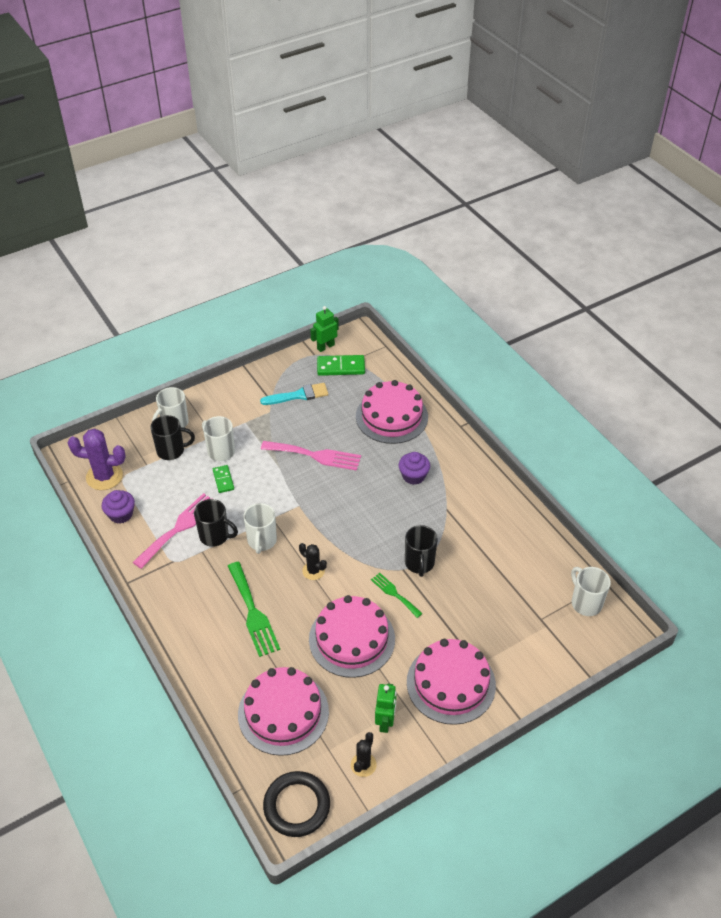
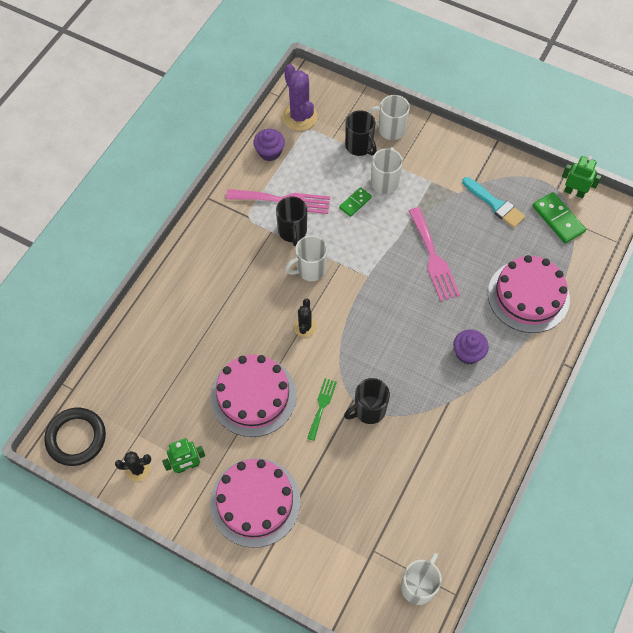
camera: 60 degrees right, 15 degrees up
(253, 612) = (234, 304): green fork -> none
(283, 713) = (153, 381): pink cake -> none

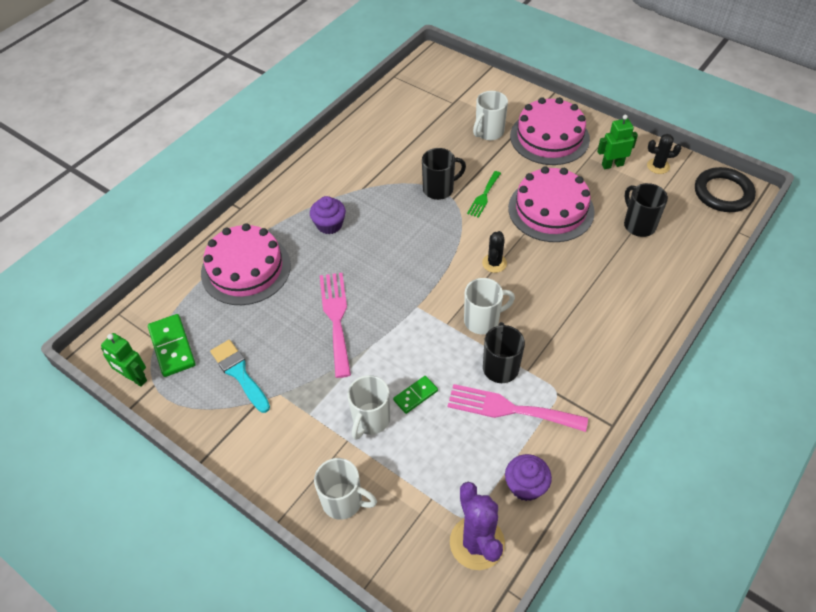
camera: 170 degrees left, 10 degrees down
(359, 146) = (394, 479): black mug -> black mug (638, 225)
(418, 585) = (421, 82): white mug -> white mug (488, 132)

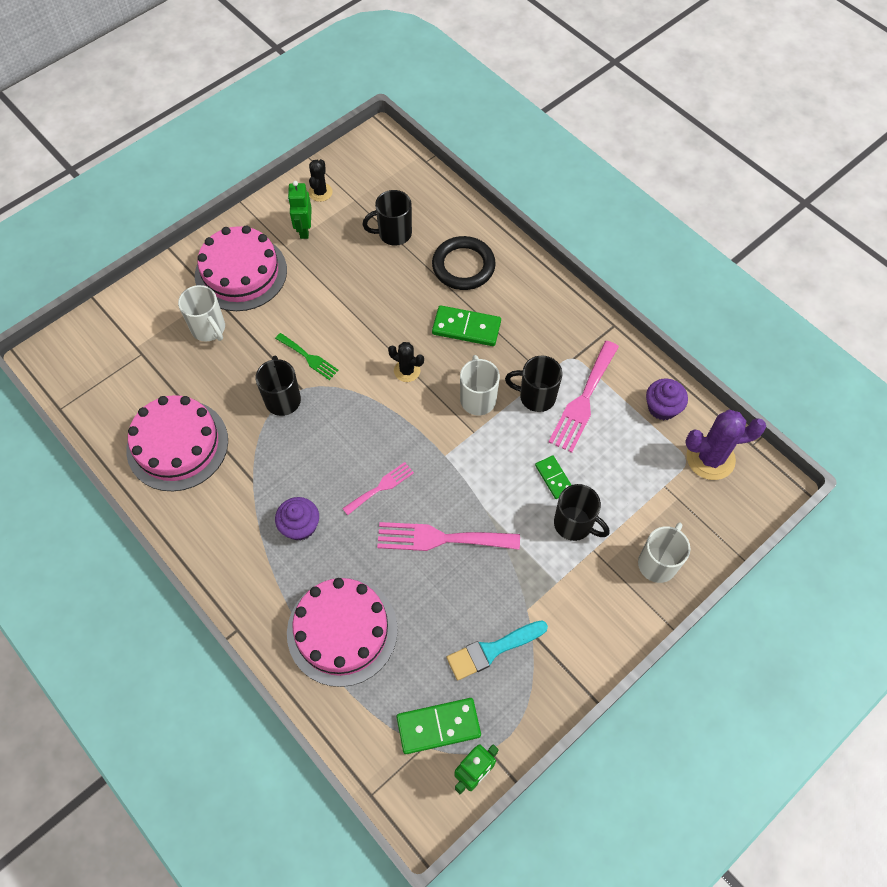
camera: 80 degrees left, 10 degrees up
(370, 420) = (574, 524): white mug -> black mug
(375, 268) = (381, 487): none -> pink fork
(551, 210) = (349, 301): pink cake -> pink cake (177, 445)
(557, 298) = (466, 328): none -> green domino
(723, 193) = (374, 155): black ring -> black ring (463, 266)

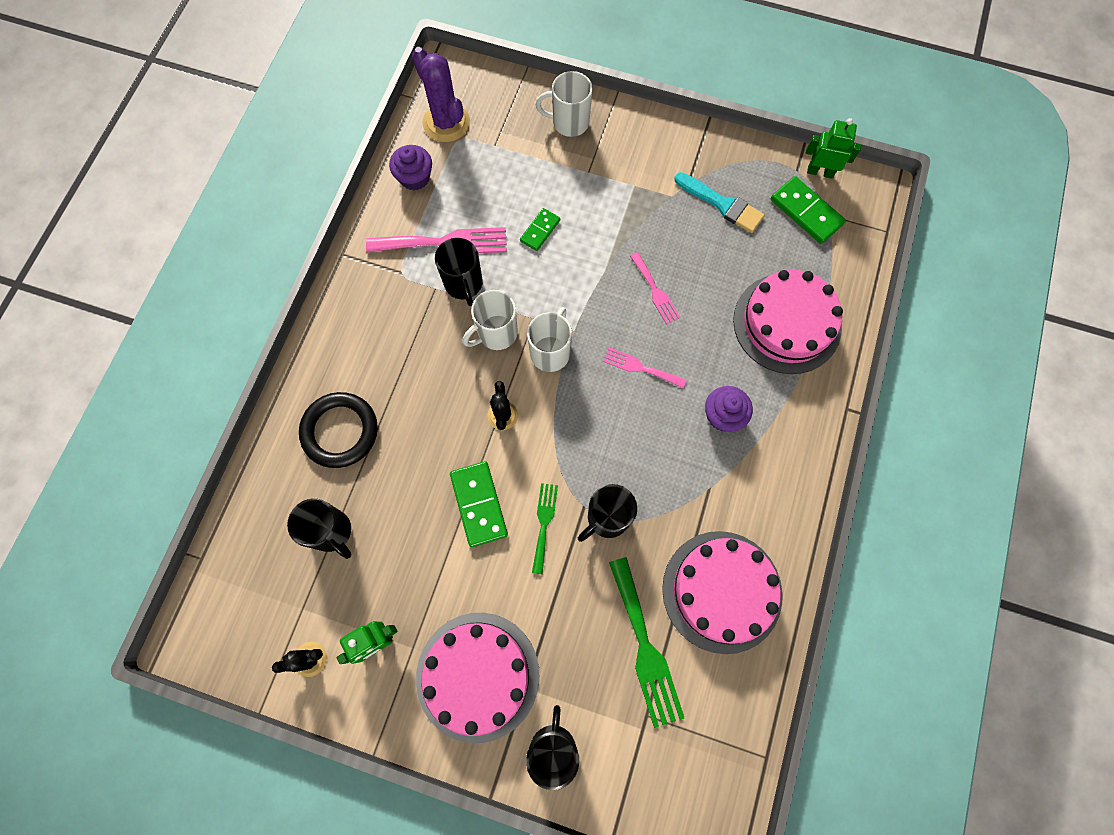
camera: 120 degrees left, 10 degrees up
(181, 375) = (645, 648): none -> green fork
(209, 329) = (571, 659): white mug -> white mug (550, 352)
(441, 538) = (655, 291): pink fork -> pink fork, size x0.58
(466, 328) = (419, 386): green domino -> green domino (479, 504)
(574, 524) = (574, 195): black mug -> black mug (553, 747)

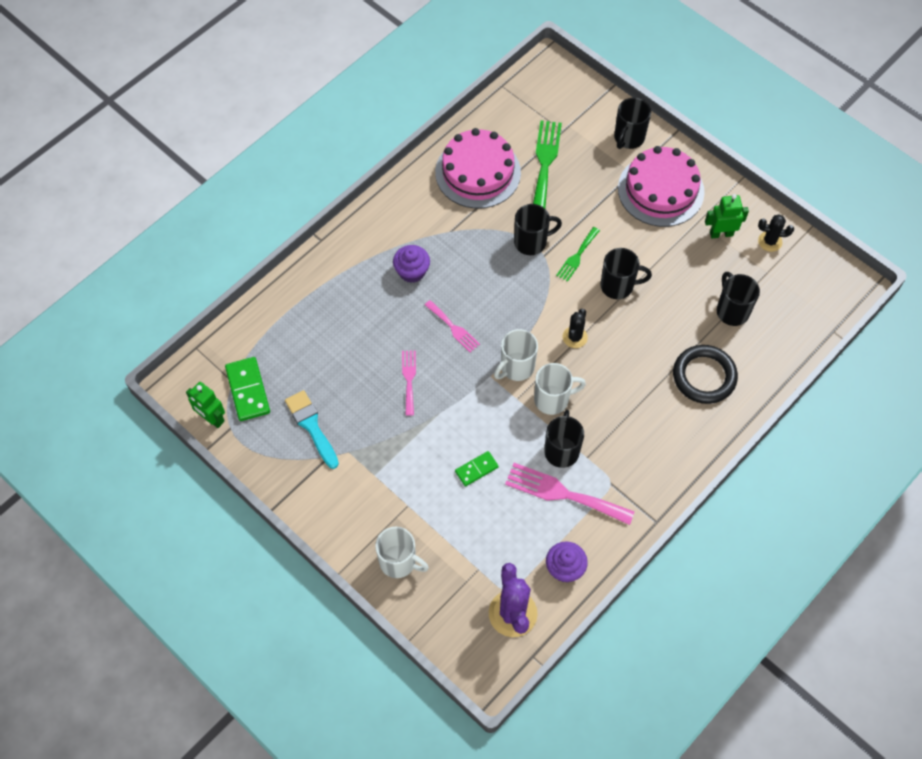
camera: 155 degrees left, 10 degrees down
(479, 504) = (618, 286): green domino -> black mug
(787, 323) = (323, 313): pink cake -> none

